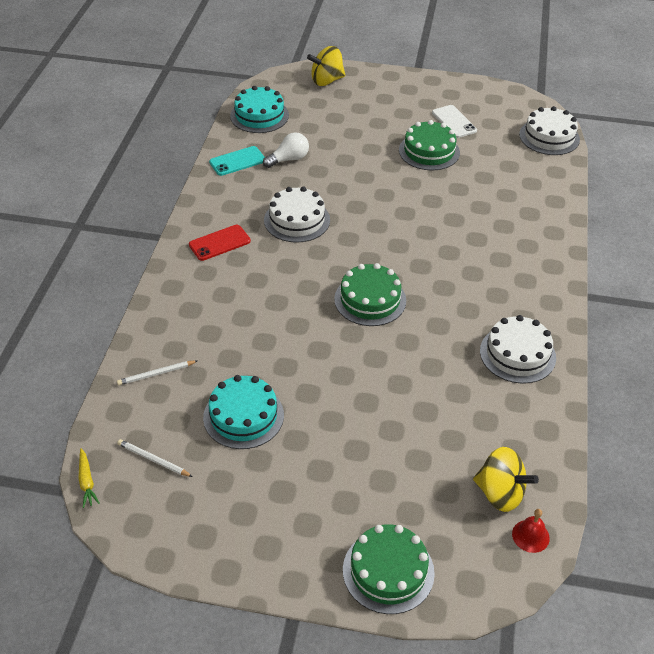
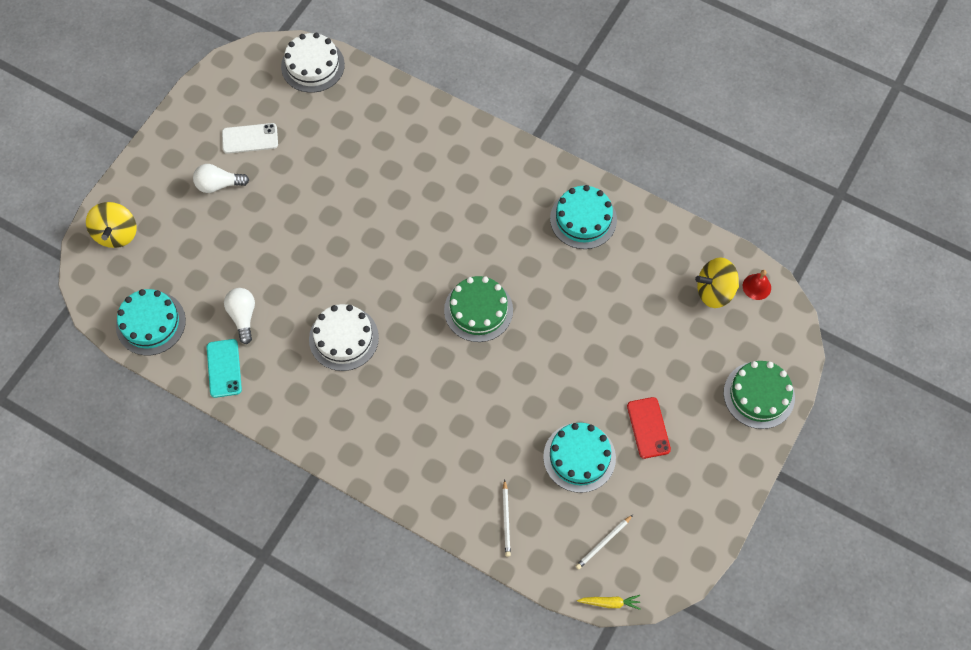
camera: 70 degrees left, 20 degrees up
(219, 243) = (349, 420): red phone -> red phone (648, 428)
(400, 117) = (218, 185): none -> white light bulb
(429, 151) = (288, 180): green cake -> none
(500, 493) = (714, 291): yellow spinning top -> yellow spinning top turned 150 degrees counterclockwise
(517, 354) = (583, 219): white cake -> turquoise cake

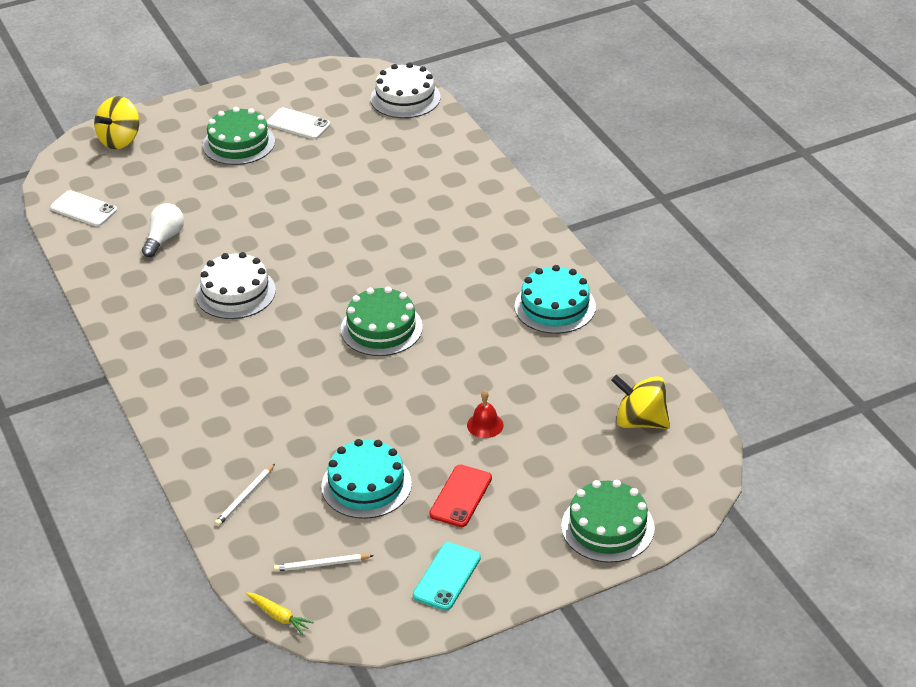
camera: 35 degrees right, 25 degrees down
(150, 323) = (83, 209): turquoise cake -> white phone
(218, 185) = (239, 143): white light bulb -> green cake
(224, 368) = (110, 266): turquoise phone -> turquoise phone (447, 576)
(756, 286) = (691, 438): red bell -> red bell (485, 425)

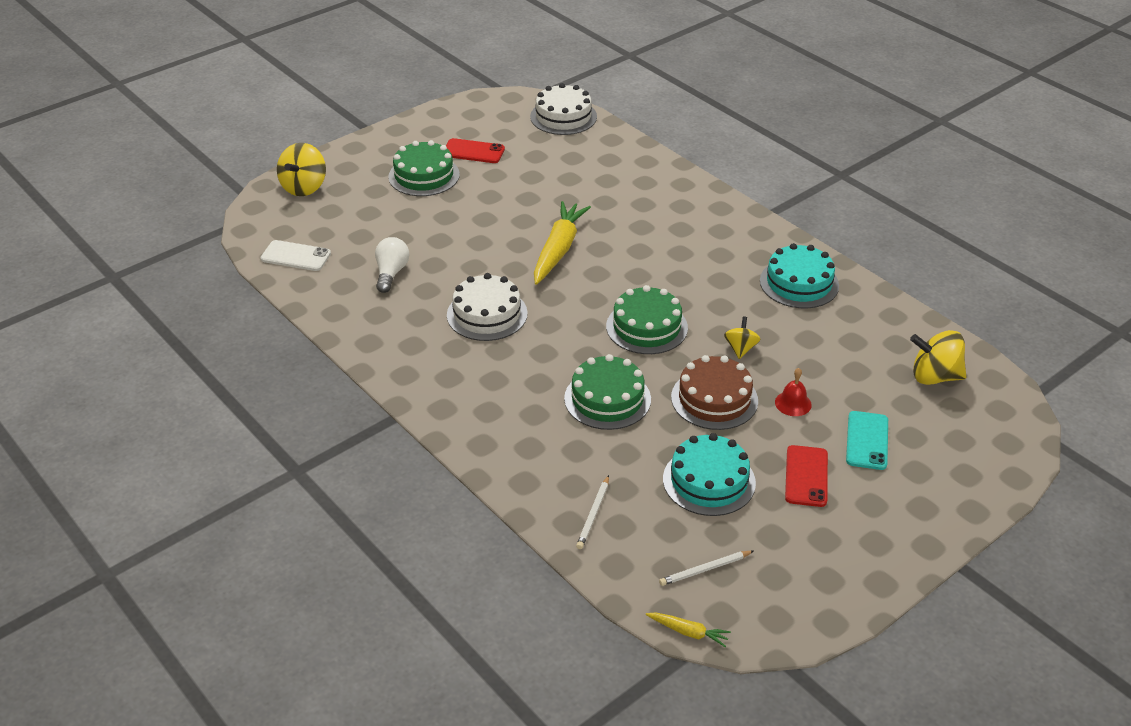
camera: 15 degrees left, 0 degrees up
(298, 124) = (473, 151): white phone -> red phone
(333, 238) = (558, 250): none -> yellow carrot
(411, 408) = (714, 399): none -> brown cake
(447, 576) = (835, 559): turquoise phone -> turquoise phone (867, 440)
(462, 363) = (740, 348): none -> yellow spinning top
(607, 527) = (960, 482): green cake -> green cake (607, 399)

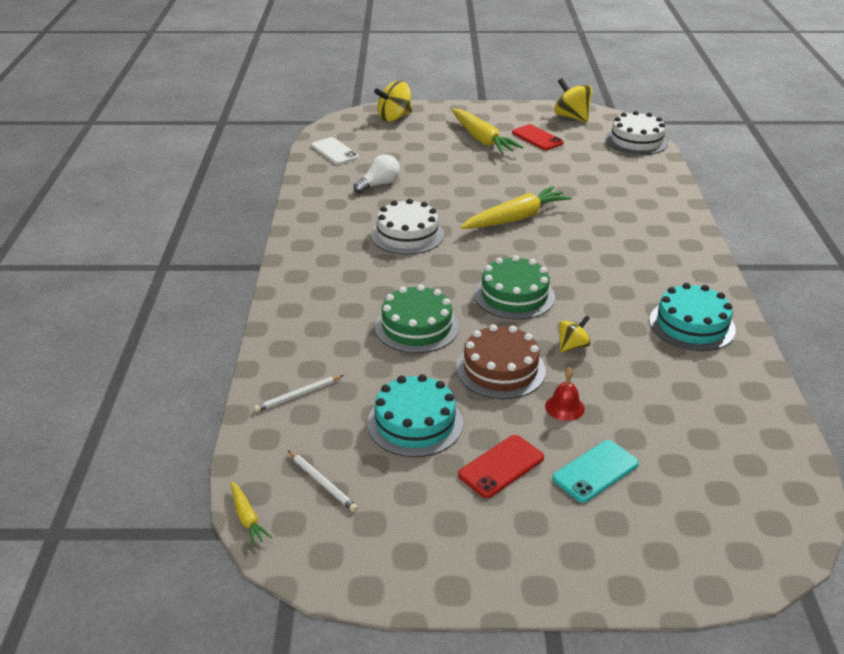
camera: 40 degrees right, 5 degrees down
(424, 176) = (481, 139): green cake -> yellow carrot
(705, 570) = (322, 483): white pencil -> white pencil turned 150 degrees counterclockwise
(934, 376) = (735, 458): yellow spinning top -> yellow spinning top (571, 117)

